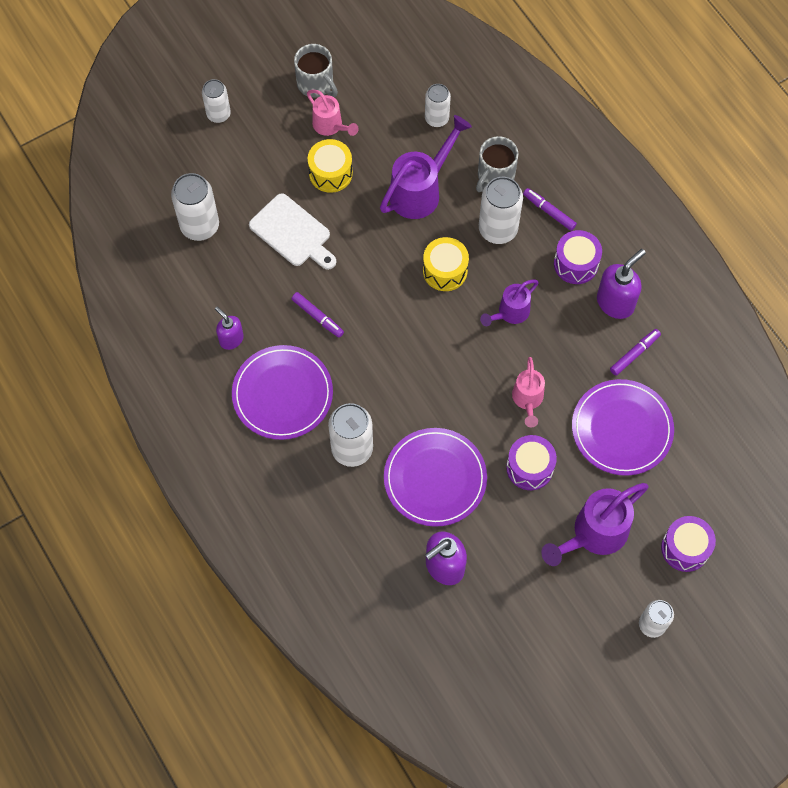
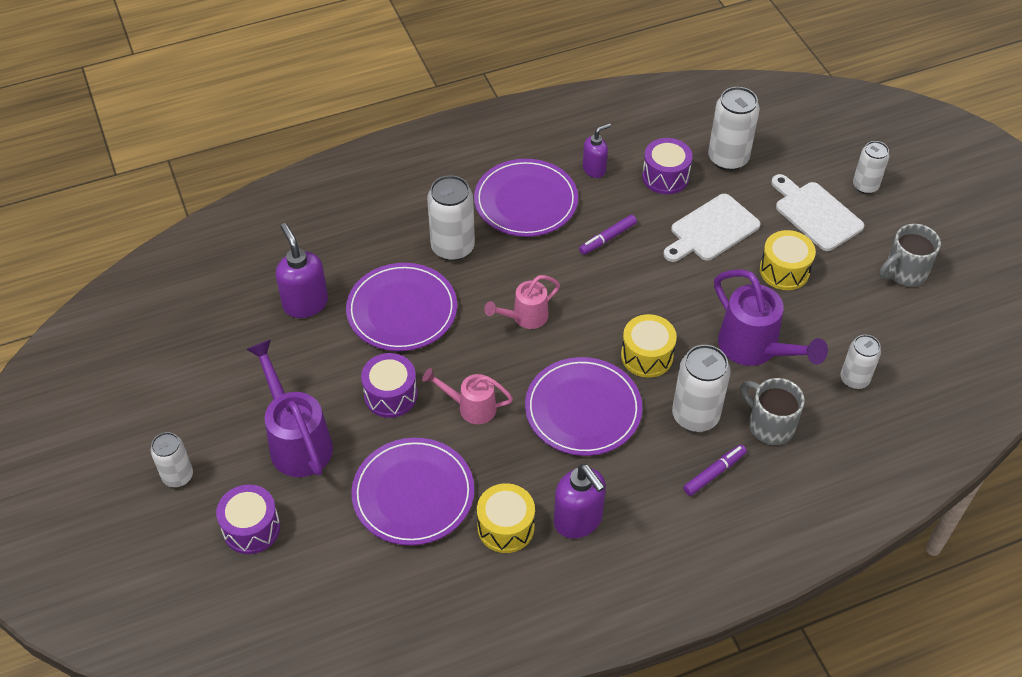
camera: 100 degrees right, 15 degrees down
(259, 152) = (815, 214): none -> white cutting board
(330, 126) = (847, 278): pink watering can -> pink watering can (525, 317)
(510, 313) = (583, 409): purple watering can -> purple plate
(576, 264) = (638, 488): purple drum -> purple drum (665, 177)
(634, 354) = (506, 527): purple marker -> yellow drum

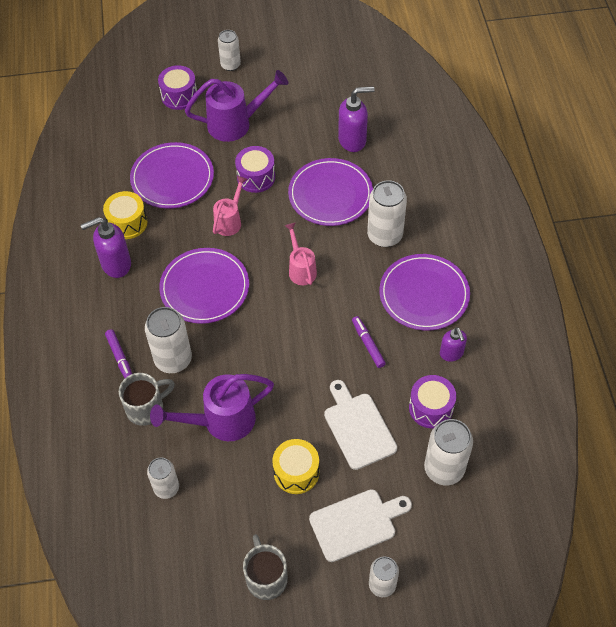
camera: 105 degrees right, 5 degrees up
(647, 356) = (239, 341): yellow drum -> none

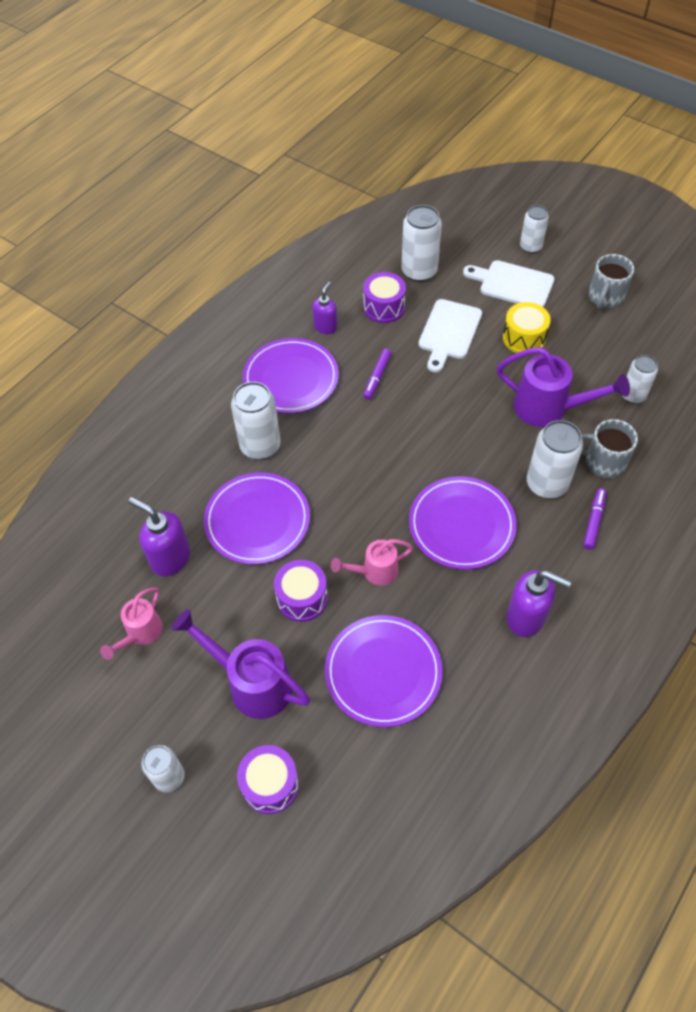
camera: 135 degrees left, 0 degrees up
(127, 223) = (476, 656): yellow drum -> none
(301, 269) = (361, 474): pink watering can -> pink watering can (141, 633)

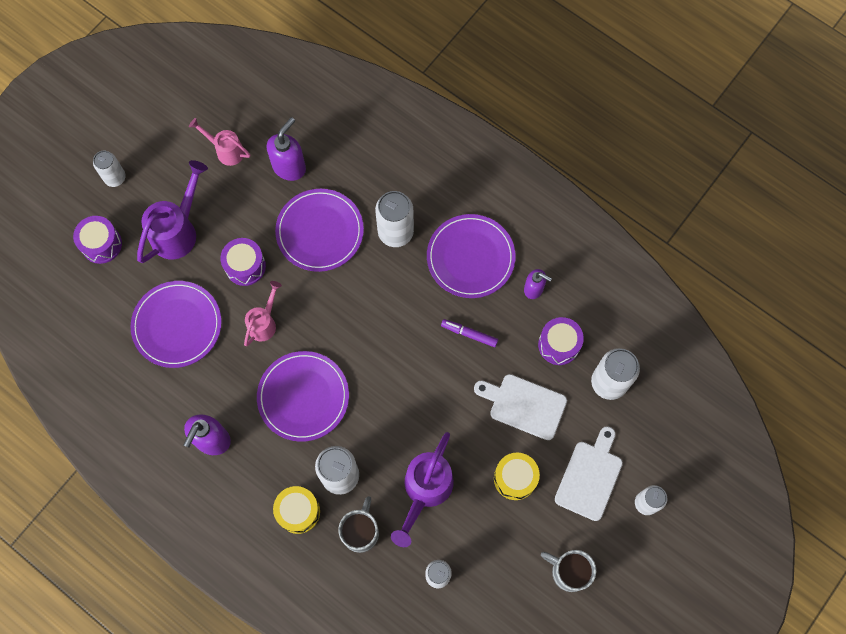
camera: 90 degrees right, 15 degrees up
(375, 572) = (264, 323): pink watering can -> pink watering can turned 45 degrees clockwise
(593, 521) = (298, 511): purple marker -> yellow drum

